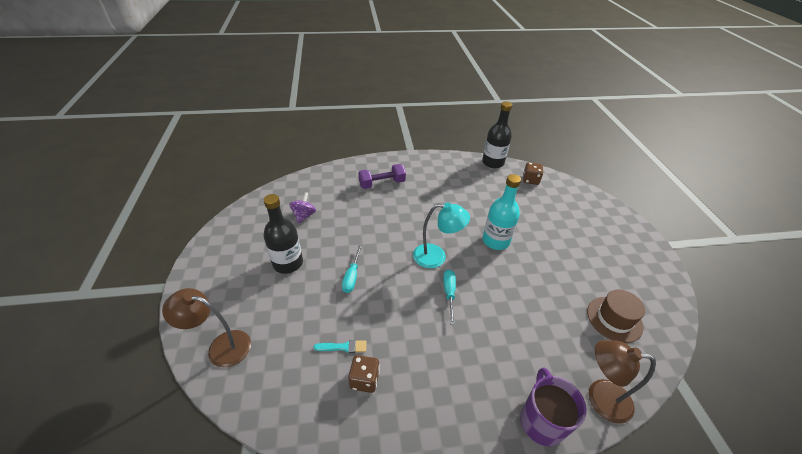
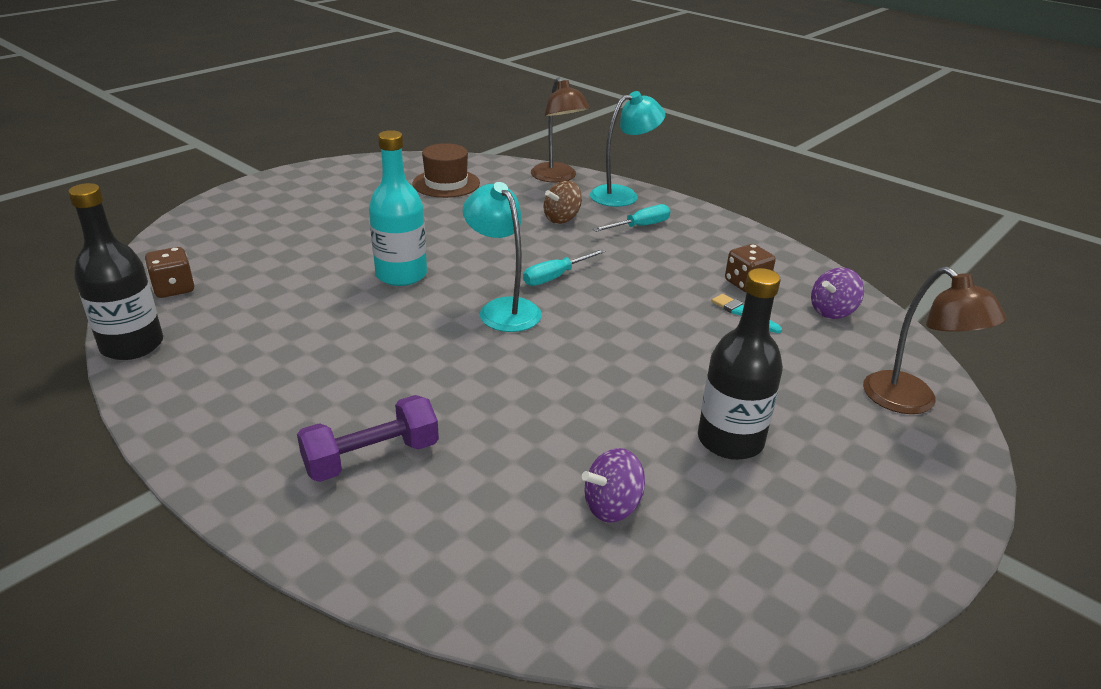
camera: 130 degrees left, 10 degrees down
(298, 397) = (832, 311): none -> purple spinning top
(352, 276) = (648, 361): turquoise screwdriver -> turquoise screwdriver (640, 226)
(382, 184) = (371, 457): purple dumbbell -> purple dumbbell turned 60 degrees counterclockwise
(520, 347) = (562, 219): none -> brown spinning top
(541, 421) = (622, 195): purple mug -> turquoise lamp

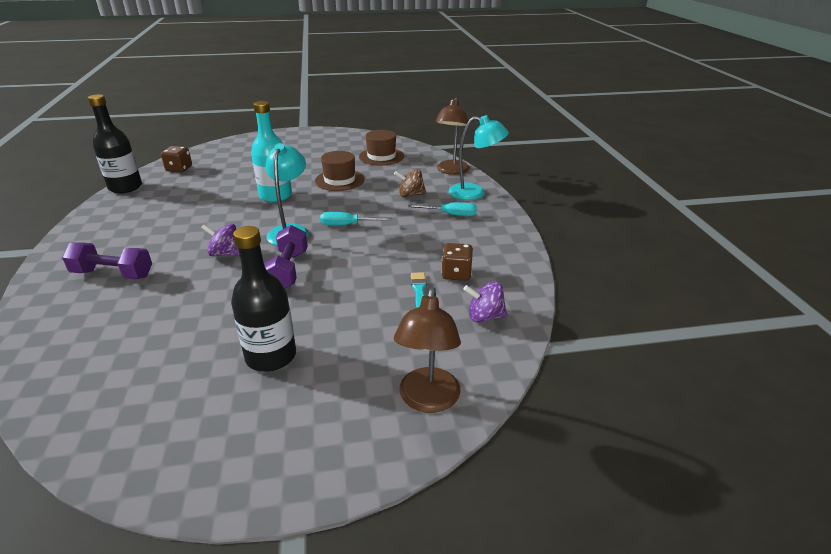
camera: 40 degrees right, 0 degrees up
(448, 228) = (339, 180): none -> brown hat
(584, 352) = (288, 270): none -> purple dumbbell
(612, 506) = (154, 354): purple spinning top -> purple spinning top (225, 253)

